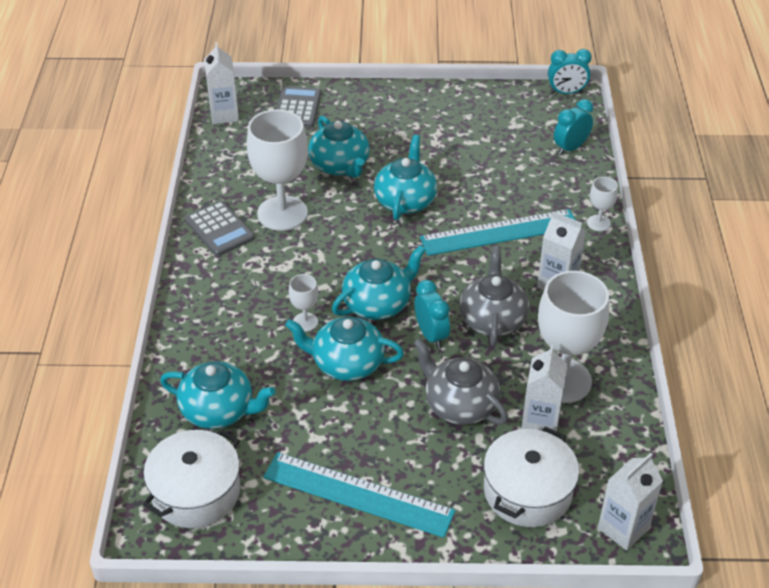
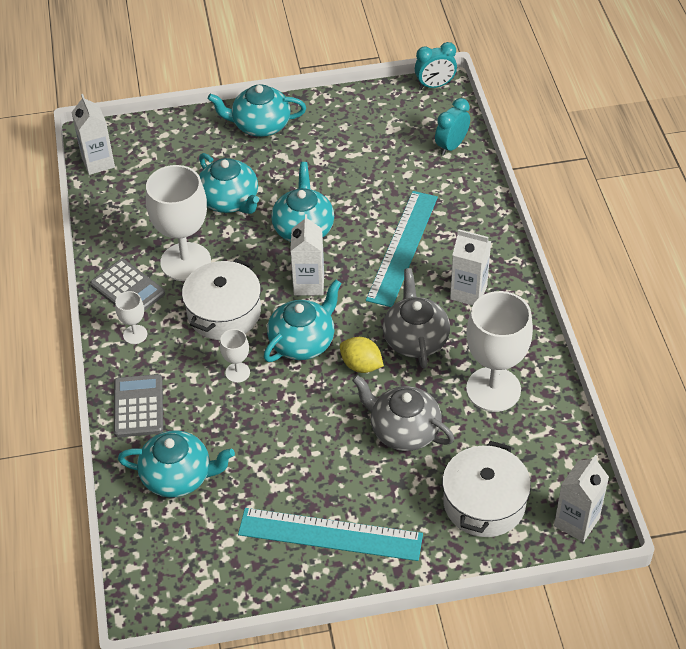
camera: 10 degrees left, 5 degrees up
(196, 492) = (178, 560): white pot -> white pot (224, 313)
(297, 108) = (171, 143): grey calculator -> grey calculator (138, 406)
(346, 363) = (288, 408): turquoise teapot -> turquoise teapot (260, 125)
(431, 335) = (361, 365): turquoise clock -> yellow lemon
(499, 232) = (402, 247): turquoise ruler -> turquoise ruler turned 45 degrees counterclockwise
(540, 424) = (481, 436): white carton -> white carton (309, 284)
(598, 223) = (494, 222): white goblet -> white goblet (135, 334)

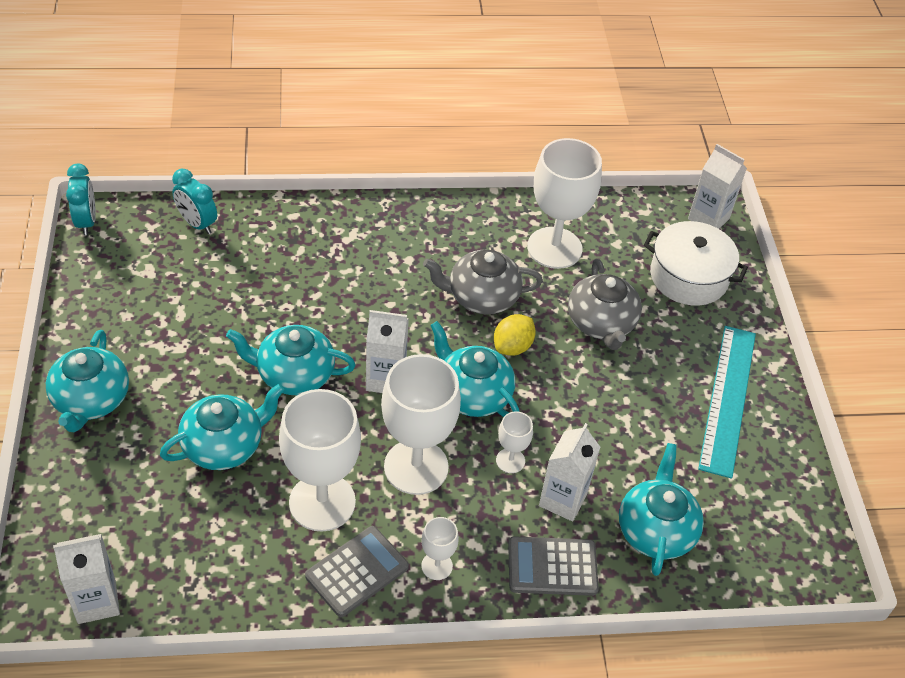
camera: 90 degrees left, 0 degrees up
(224, 313) = (416, 467): white pot -> white goblet
(402, 247) = (347, 289): turquoise ruler -> none
(403, 430) = (601, 323): grey teapot -> grey teapot turned 45 degrees counterclockwise
(468, 292) = (424, 245): white carton -> white carton (563, 500)

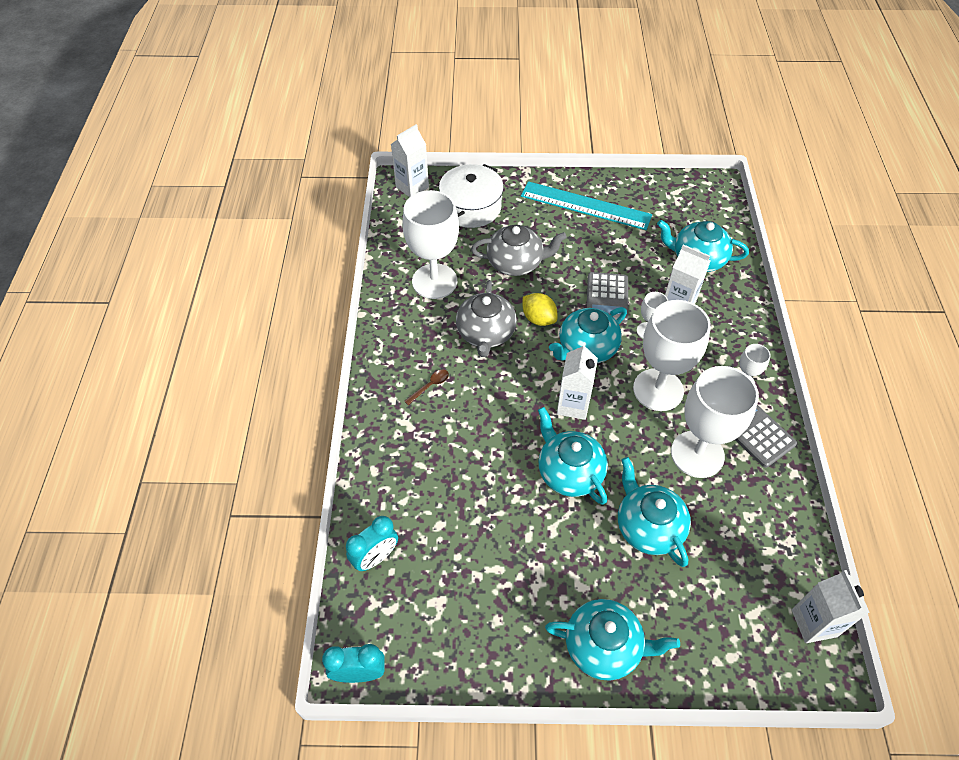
camera: 80 degrees left, 5 degrees up
(294, 374) = (569, 472): turquoise teapot -> turquoise teapot turned 135 degrees clockwise
(401, 252) = (430, 386): none -> brown spoon
(552, 567) = (733, 317): grey calculator -> grey calculator (607, 298)

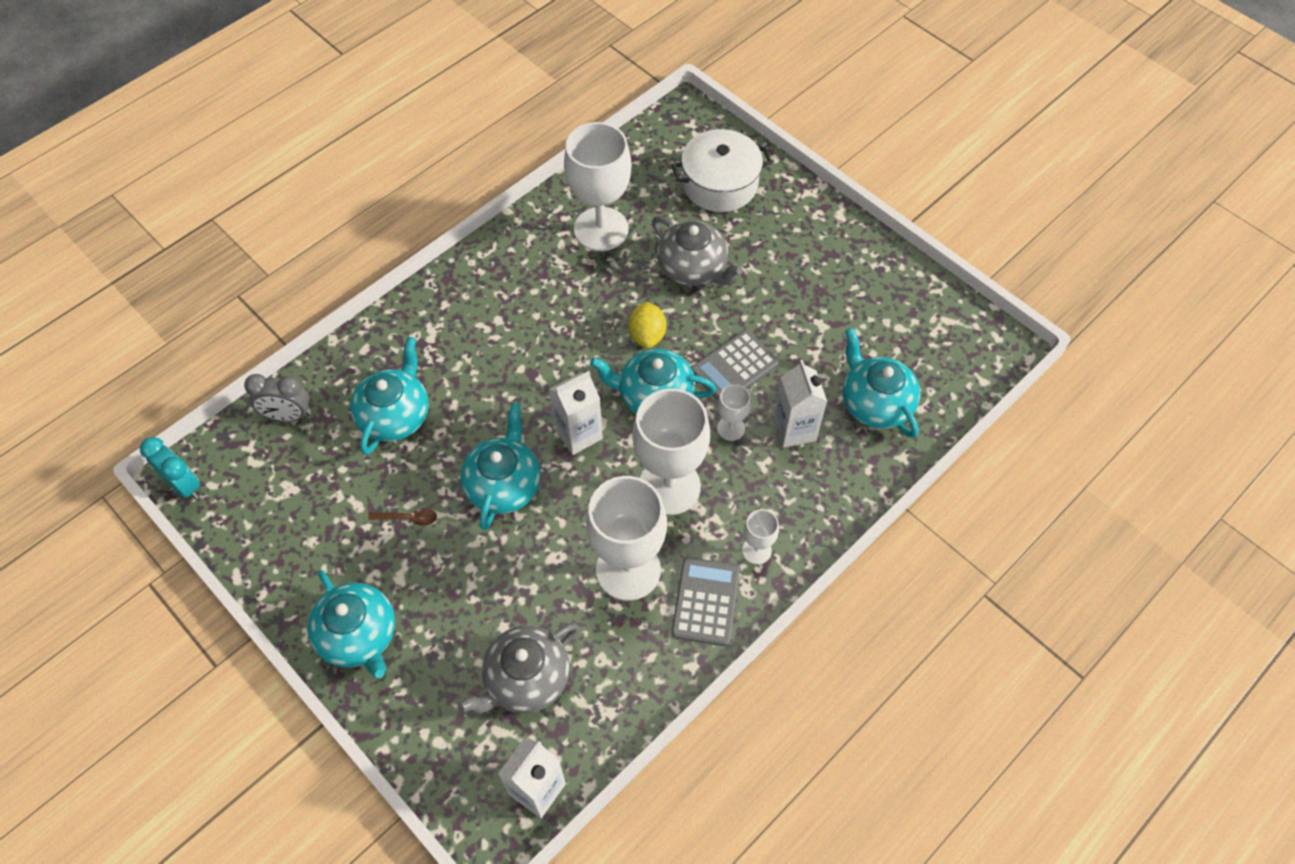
camera: 45 degrees right, 5 degrees up
(375, 557) = (288, 415): turquoise clock -> grey clock
(412, 187) = (690, 124): white carton -> none
(430, 386) = (486, 317): brown spoon -> brown spoon (408, 518)
(486, 333) = (585, 311): grey teapot -> grey teapot (526, 679)
(585, 206) = (832, 264): turquoise ruler -> none
(648, 527) = (508, 586): turquoise teapot -> turquoise teapot (395, 415)

